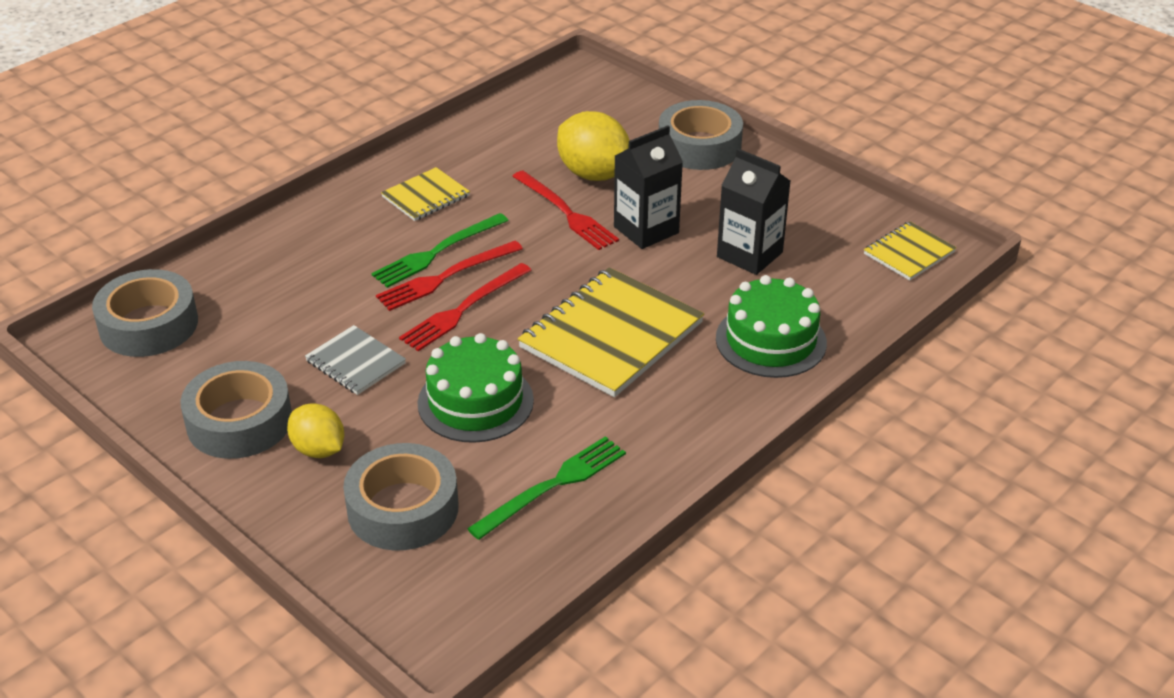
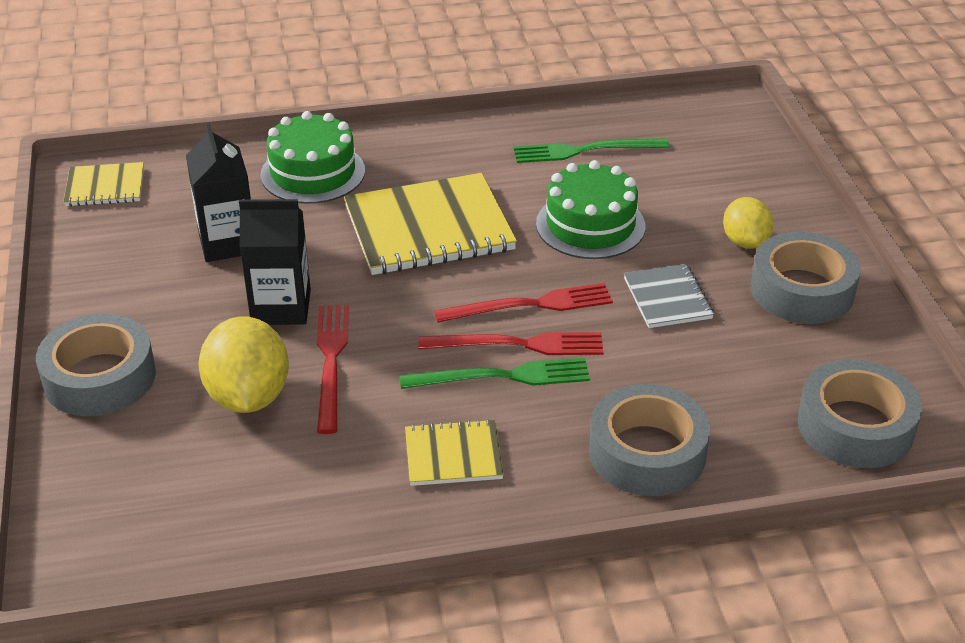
camera: 145 degrees left, 0 degrees up
(403, 508) = (705, 179): grey tape -> grey tape (647, 452)

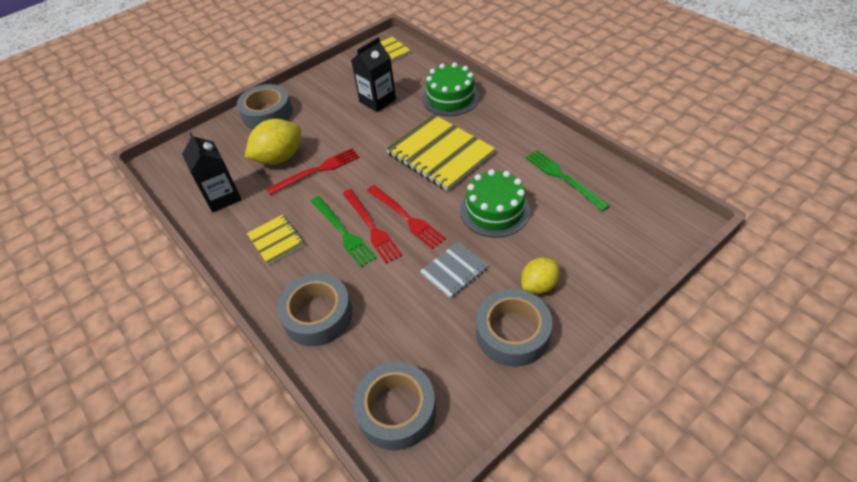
camera: 65 degrees right, 10 degrees up
(281, 307) = (344, 137): black carton -> black carton (222, 197)

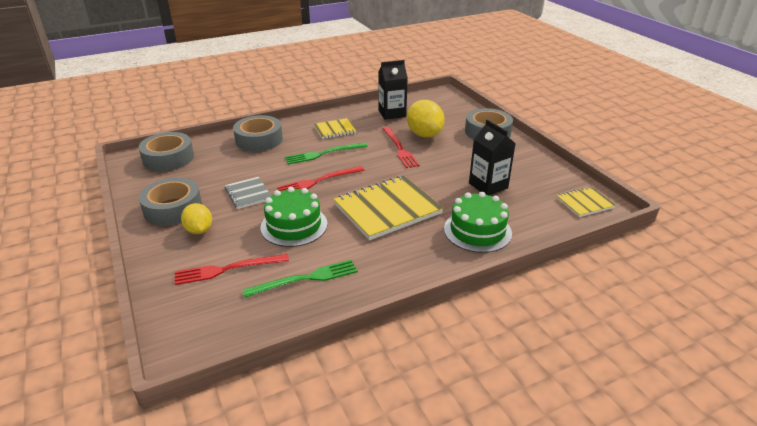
camera: 100 degrees right, 15 degrees down
(371, 227) = (320, 165): red fork -> red fork (227, 269)

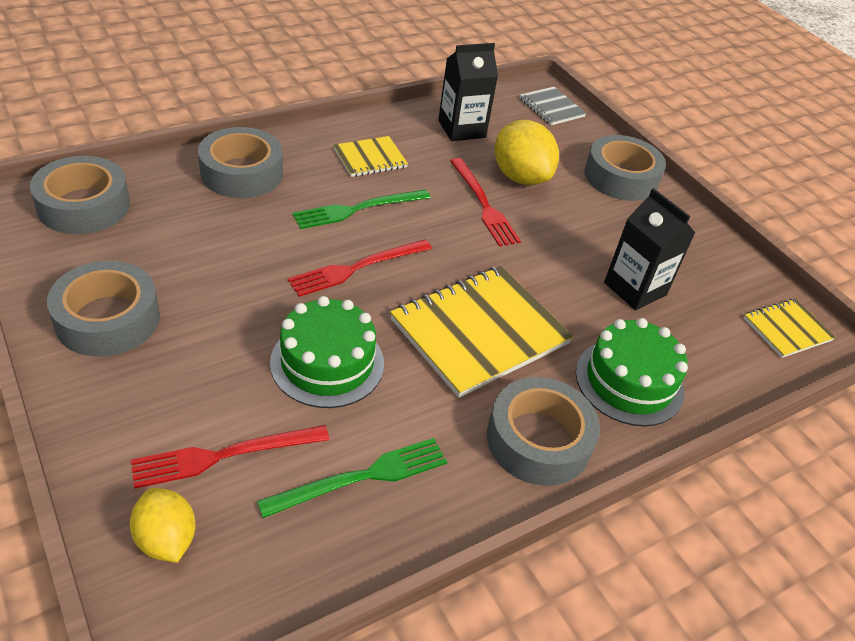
camera: 10 degrees left, 10 degrees up
(199, 230) = (162, 369): yellow lemon -> yellow lemon (166, 539)
(248, 194) = (238, 291): grey notebook -> grey notebook (551, 108)
(415, 260) = (538, 440): none -> grey tape

